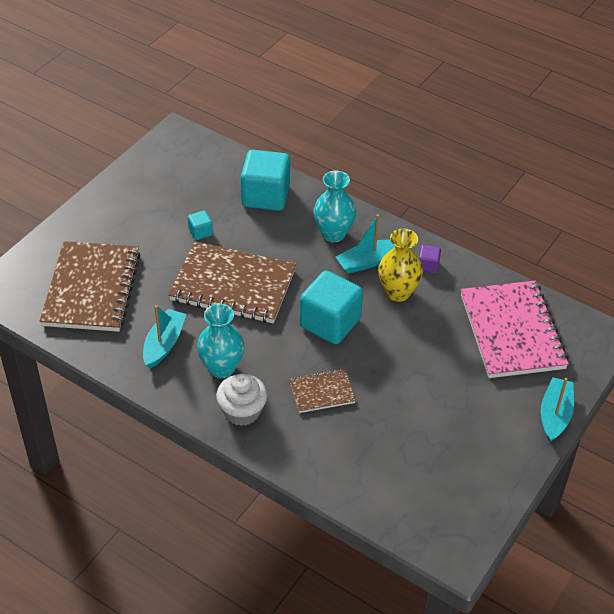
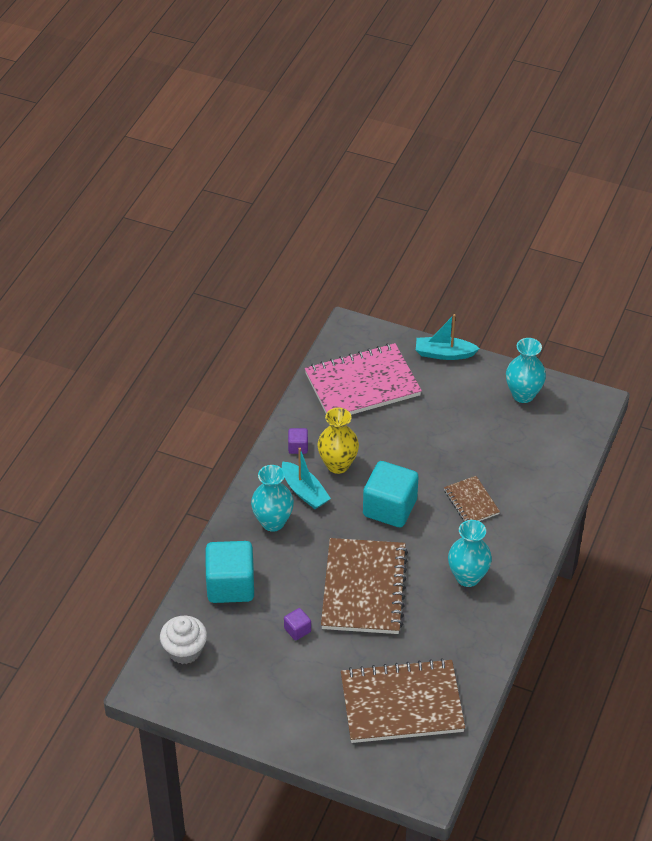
camera: 100 degrees left, 0 degrees up
(164, 344) = (453, 627): turquoise boat -> none
(200, 232) = (297, 630): turquoise cube -> purple cube
(242, 411) = (511, 553): white cupcake -> white cupcake (184, 650)
(478, 479) = (523, 395): none -> turquoise vase

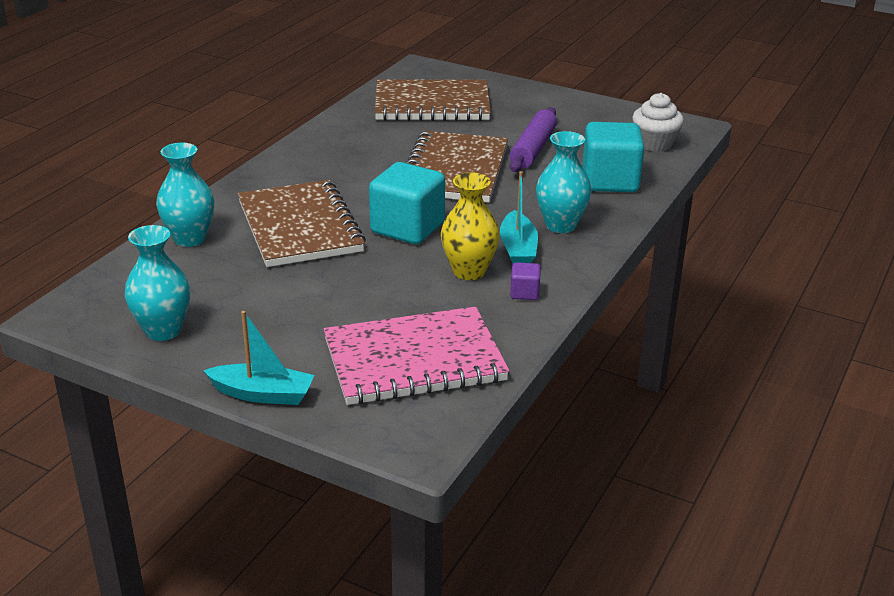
camera: 175 degrees left, 15 degrees down
(297, 630) = (533, 149): purple cube -> purple rolling pin
(304, 491) = (518, 249): turquoise boat -> turquoise boat turned 150 degrees counterclockwise
(467, 577) = (332, 171): turquoise vase -> turquoise vase (190, 239)
(471, 502) = (299, 227): brown notebook -> brown notebook, size x2.02

